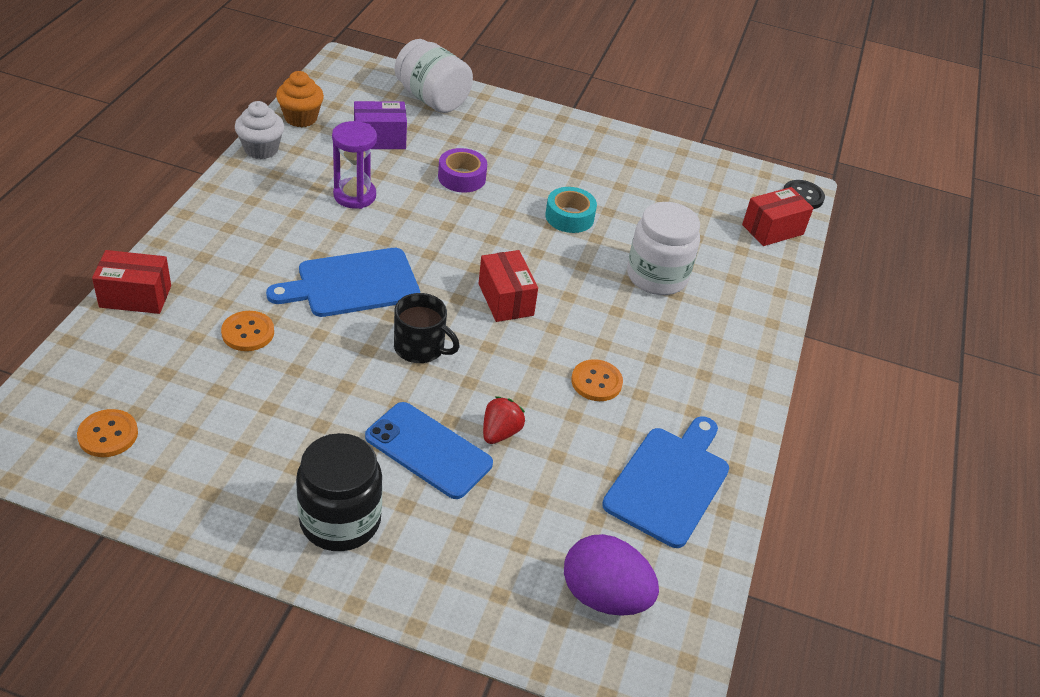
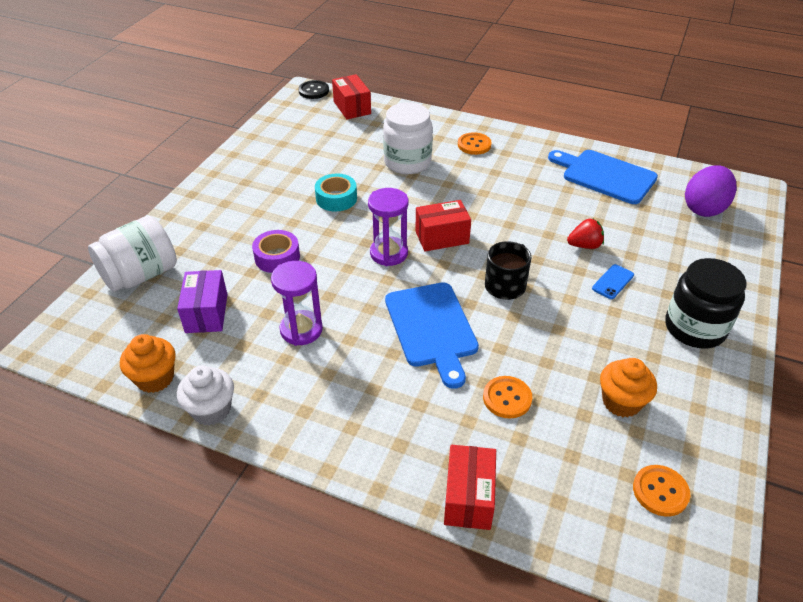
camera: 80 degrees left, 0 degrees up
(229, 424) = (621, 402): none -> orange cupcake
(428, 450) = (612, 282): blue phone -> blue phone, size x0.51
(473, 256) = (389, 253): none -> purple hourglass
(500, 432) = (584, 245): red strawberry -> red strawberry turned 135 degrees clockwise
(596, 382) = (523, 198): orange button -> orange button (474, 145)

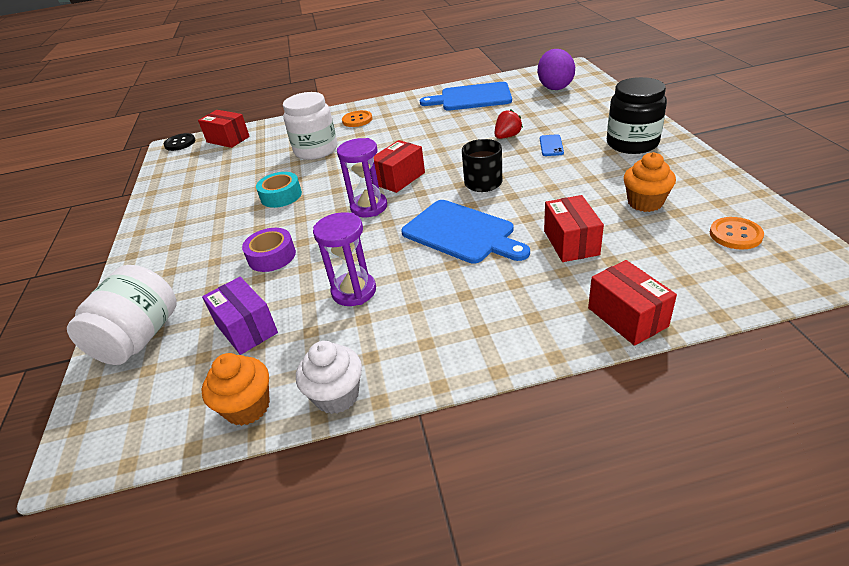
camera: 30 degrees left, 5 degrees down
(507, 398) = (571, 242): orange button -> red box

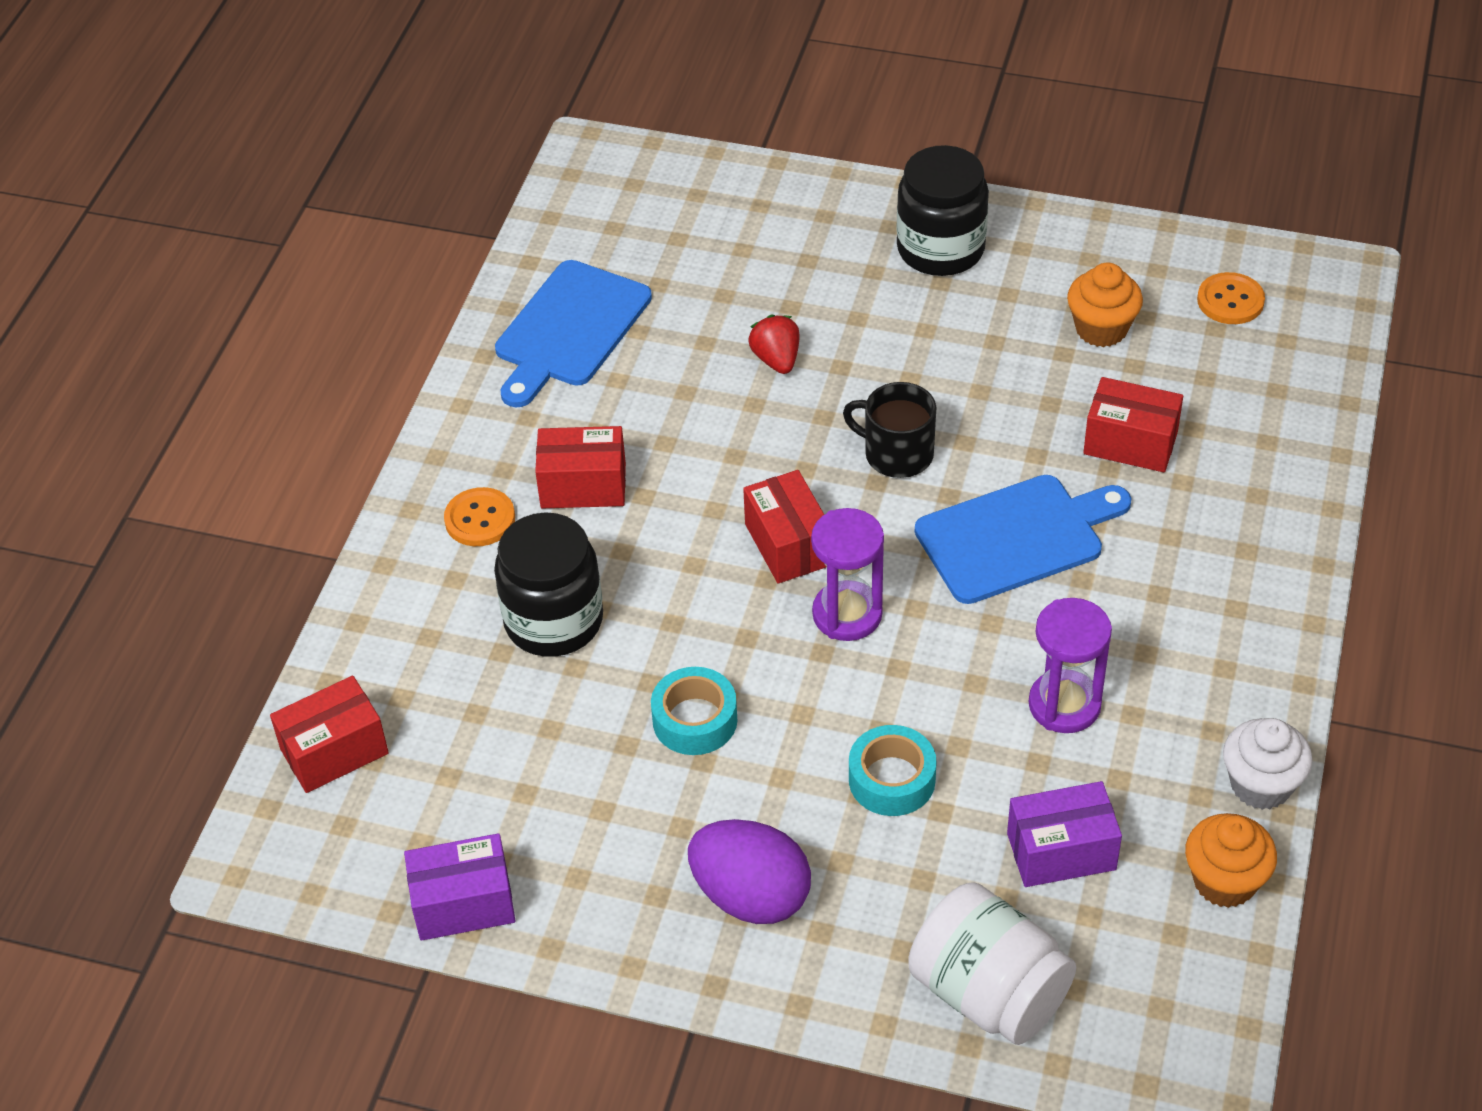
camera: 65 degrees left, 10 degrees up
(163, 186) = (463, 903): none -> purple box
(180, 143) = (253, 845): black button -> none
(272, 256) = (892, 779): purple tape -> turquoise tape
(316, 150) = (553, 621): white jar -> black jar
(551, 146) = (860, 329): blue phone -> none
(555, 87) = (652, 215): purple egg -> purple egg (751, 896)
(627, 317) = (1303, 473): red box -> red box (583, 485)

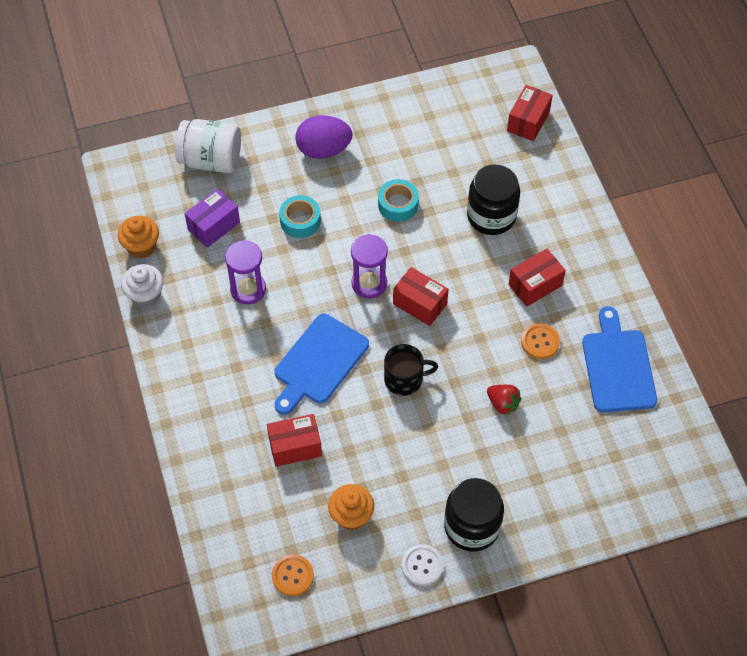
camera: 145 degrees right, 10 degrees up
(463, 903) = (428, 95): purple box -> none
(480, 519) = (565, 245): orange button -> orange button (540, 342)
(1041, 239) = (422, 565): none -> white button

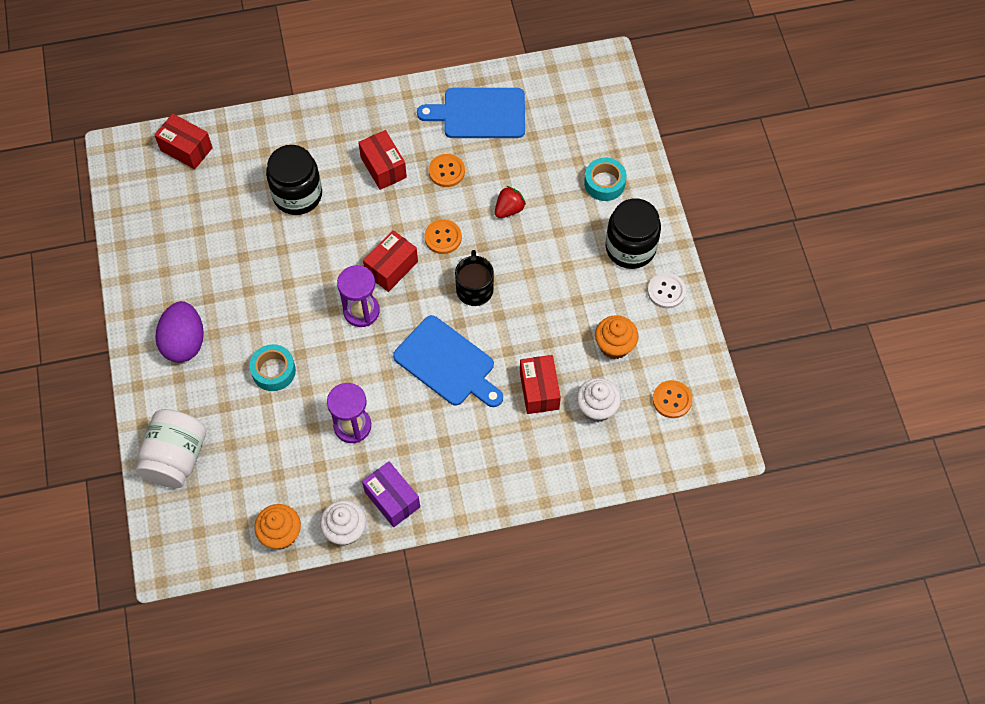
camera: 85 degrees left, 5 degrees up
(214, 226) = (266, 458): purple box -> purple box (392, 499)
(278, 502) = (597, 408): none -> white cupcake
(398, 204) = (269, 277): turquoise tape -> turquoise tape (604, 183)
(460, 345) = (443, 237): none -> orange button

